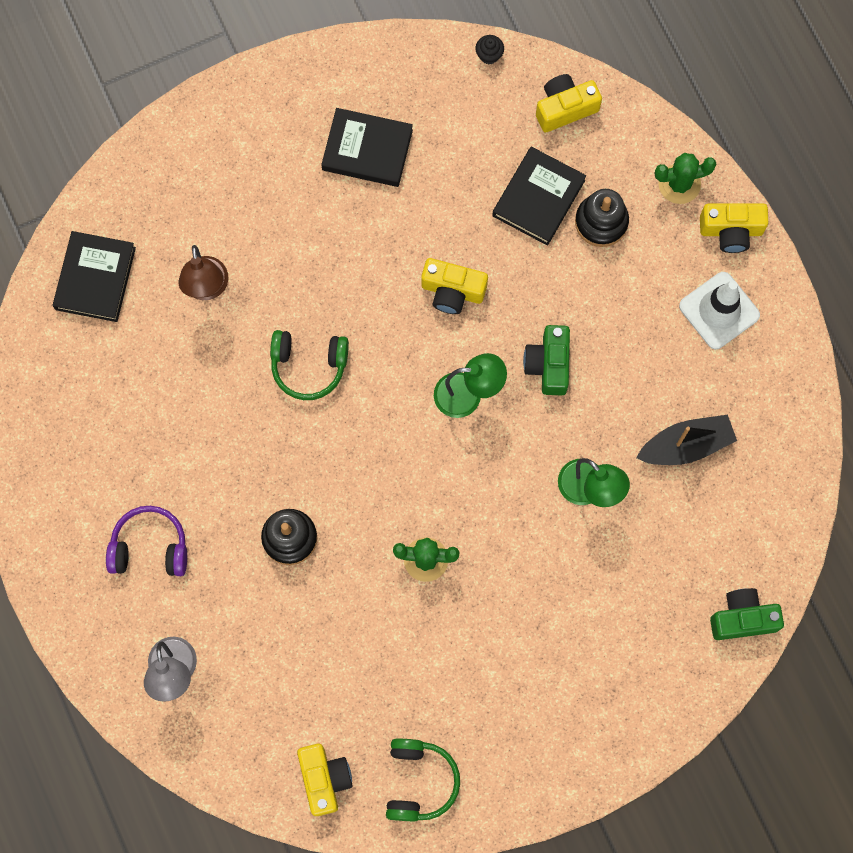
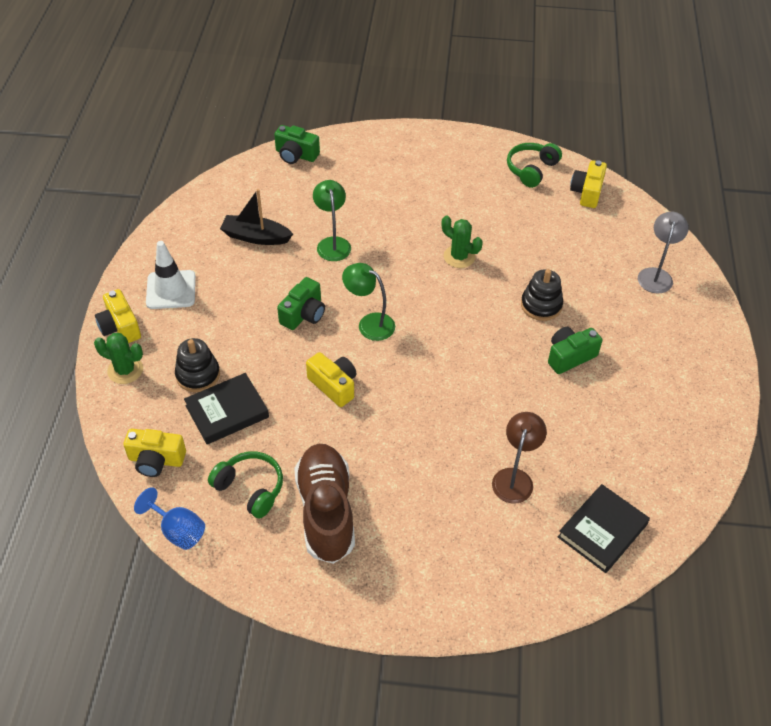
camera: 150 degrees left, 25 degrees down
(150, 547) = (641, 343): purple headphones -> none
(222, 479) = (569, 356): none -> green camera
(309, 366) = (468, 391): green headphones -> green headphones (250, 488)
(367, 150) = (326, 511): black book -> brown shoe
(489, 55) = (177, 530): black cupcake -> blue goblet
(731, 231) = (120, 327): yellow camera -> yellow camera turned 150 degrees counterclockwise

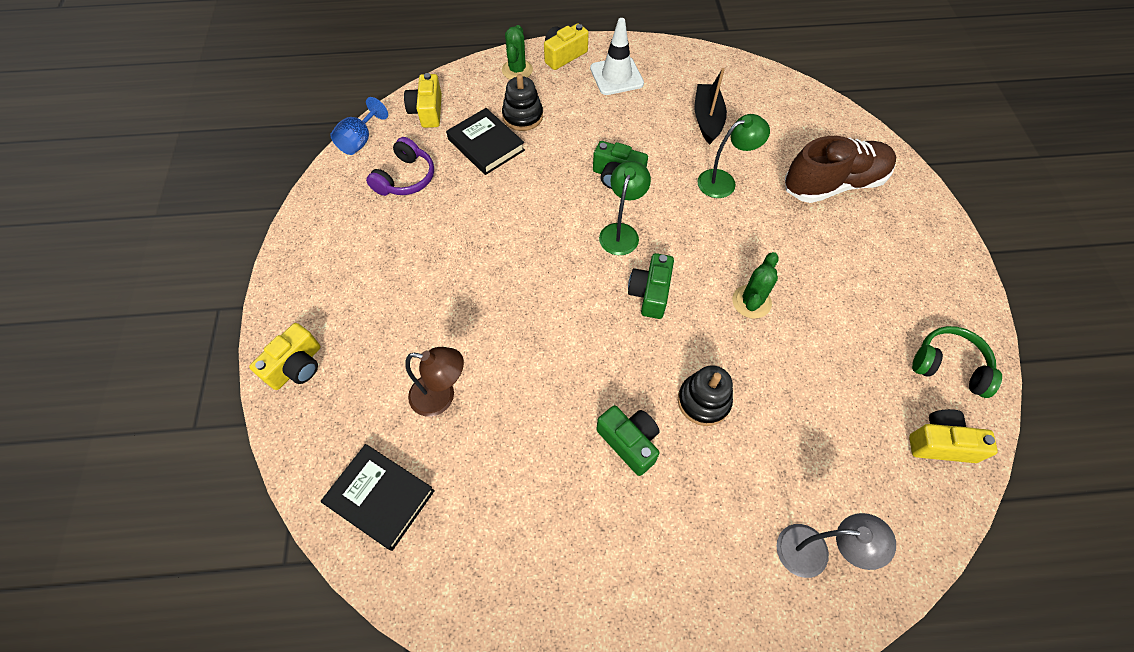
camera: 80 degrees right, 10 degrees up
(250, 488) = (406, 178): green headphones -> purple headphones
(296, 155) = (843, 126): green camera -> green camera (650, 293)
(326, 511) = (386, 237): brown shoe -> brown shoe (833, 184)
(334, 385) = (532, 217): yellow camera -> yellow camera (296, 366)

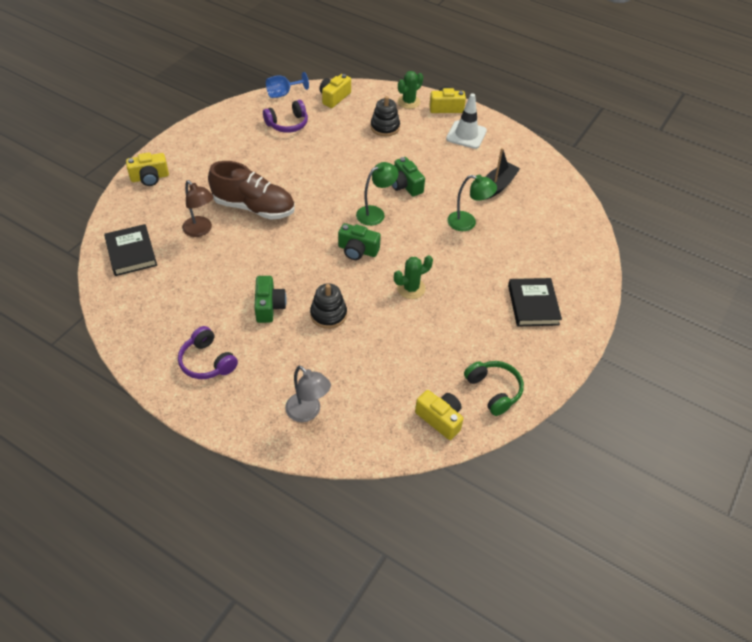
camera: 35 degrees right, 10 degrees down
(486, 145) = (348, 130): black book -> black book (533, 305)
(636, 581) = (207, 362): none -> purple headphones
(650, 293) = (357, 250): green camera -> green camera turned 120 degrees counterclockwise
(833, 184) = (538, 263): brown shoe -> brown shoe (254, 207)

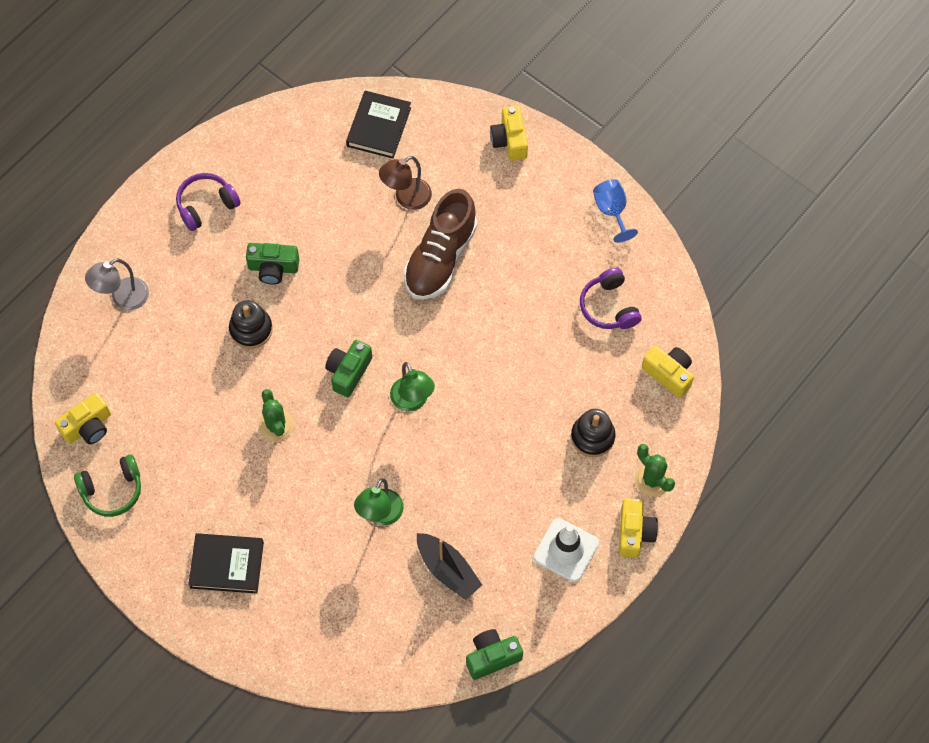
camera: 100 degrees right, 15 degrees up
(131, 253) = (379, 127): black book -> black book turned 60 degrees counterclockwise
(283, 94) = (682, 305): blue goblet -> blue goblet (612, 211)
(405, 185) = (463, 446): green camera -> green camera (492, 657)

